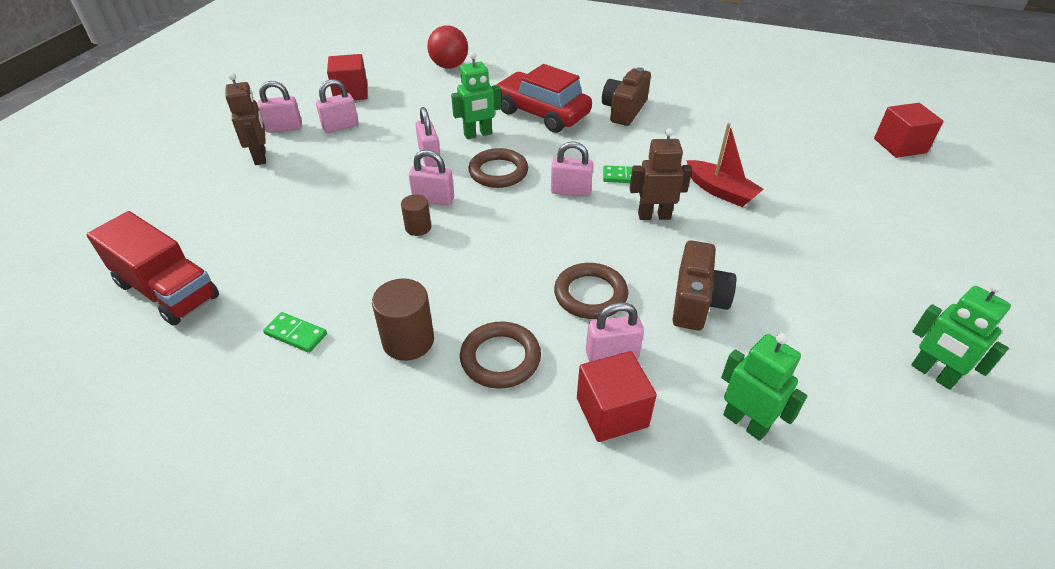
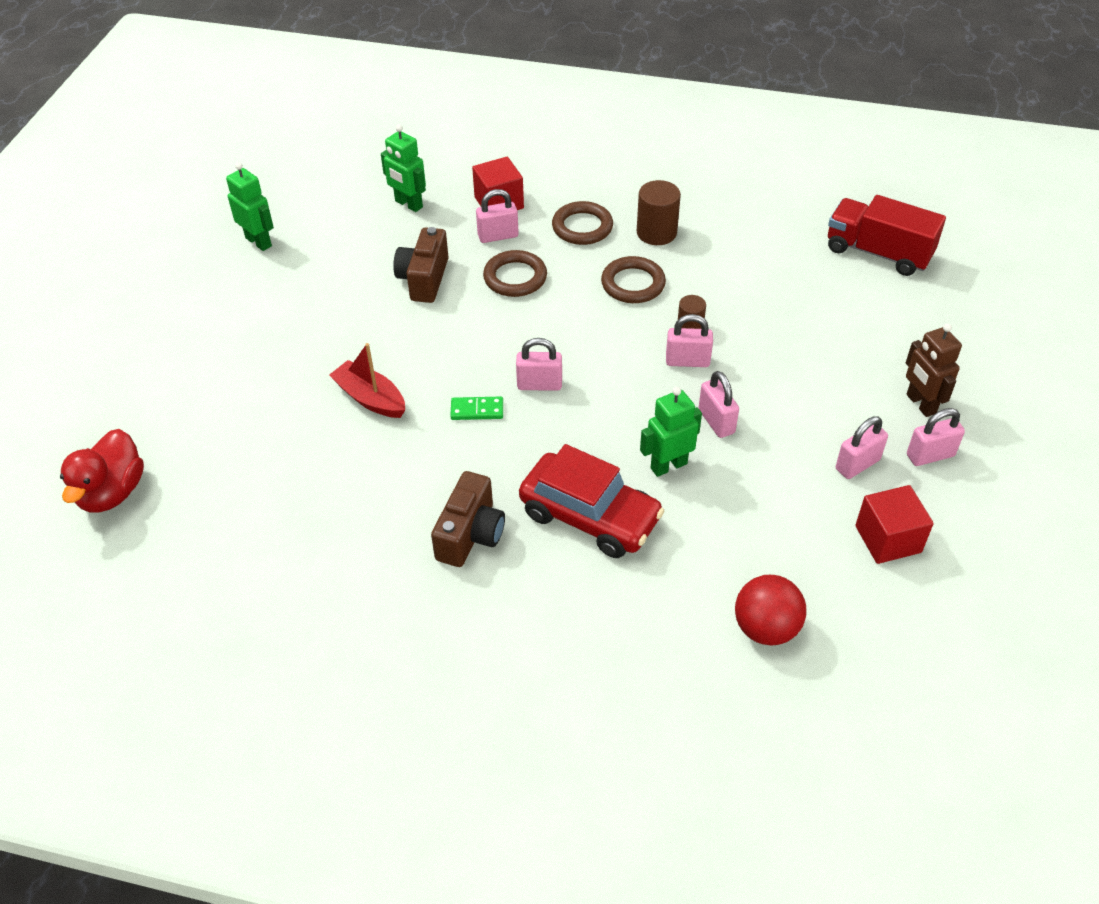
camera: 175 degrees right, 5 degrees up
(296, 334) = (746, 230): green domino -> none
(498, 172) = (626, 405): brown ring -> brown ring (633, 284)
(654, 216) = (450, 360): brown robot -> none
(900, 146) = (112, 492): red cube -> red duck

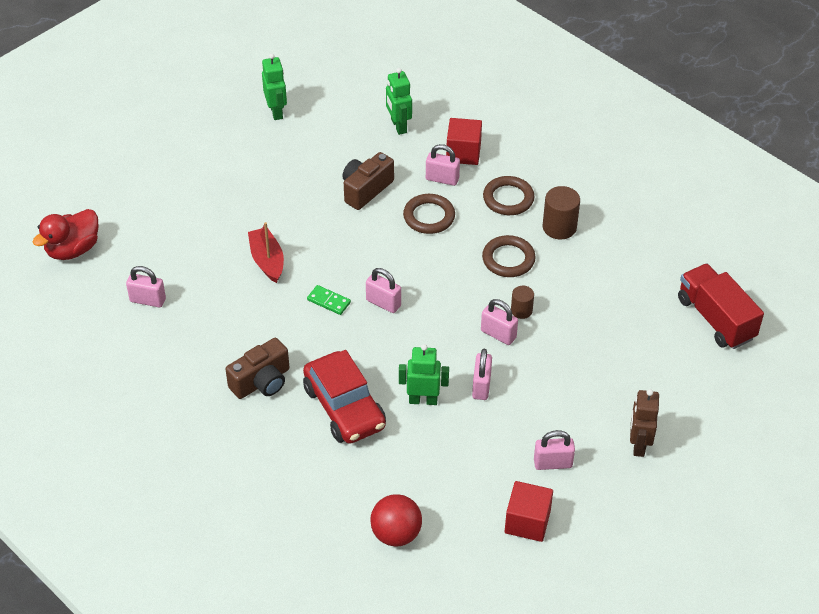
camera: 30 degrees right, 0 degrees up
(930, 455) = (610, 483): pink padlock -> pink padlock (148, 300)

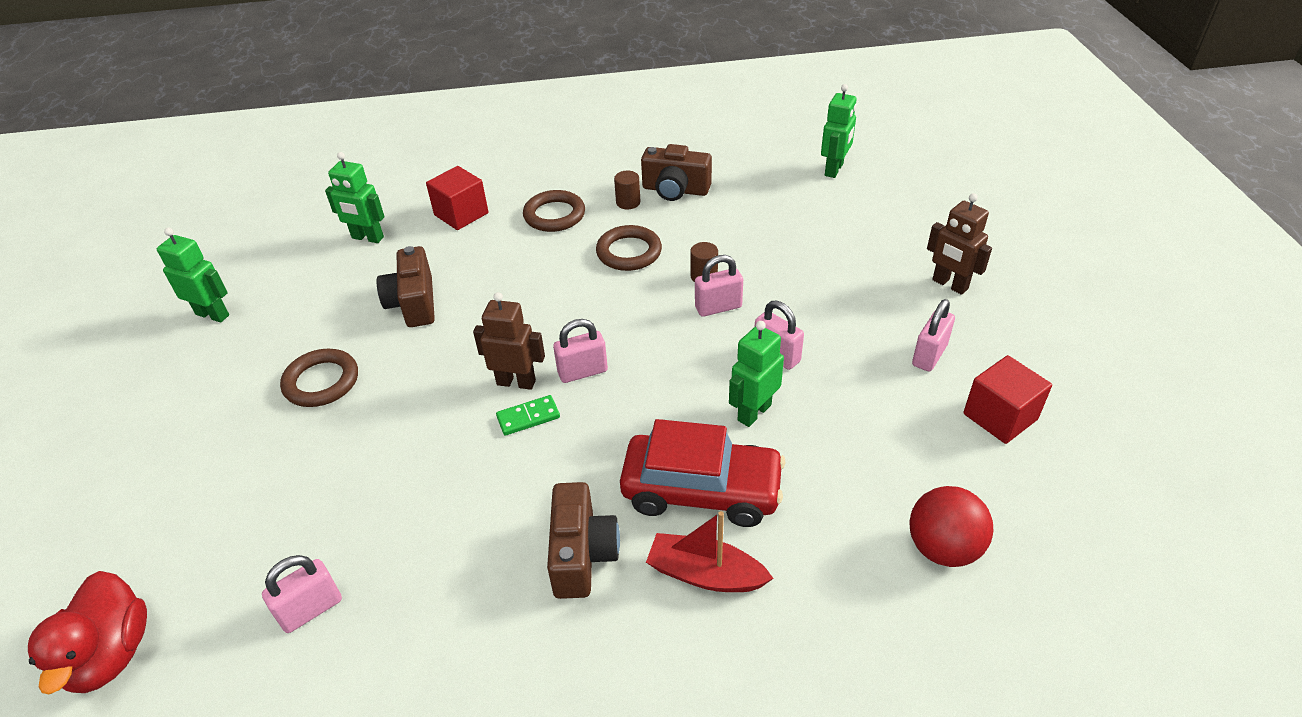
camera: 50 degrees left, 5 degrees down
(267, 260) = (403, 440): red boat -> red boat (705, 574)
(349, 279) = (516, 382): none -> brown robot
(429, 217) = (509, 277): brown ring -> brown ring (321, 382)
(442, 179) = (474, 243): pink padlock -> none
(559, 227) = (628, 202): brown cylinder -> brown cylinder, size x0.60
(598, 244) = (675, 190): none -> brown camera
(715, 319) = (834, 170): red truck -> green robot

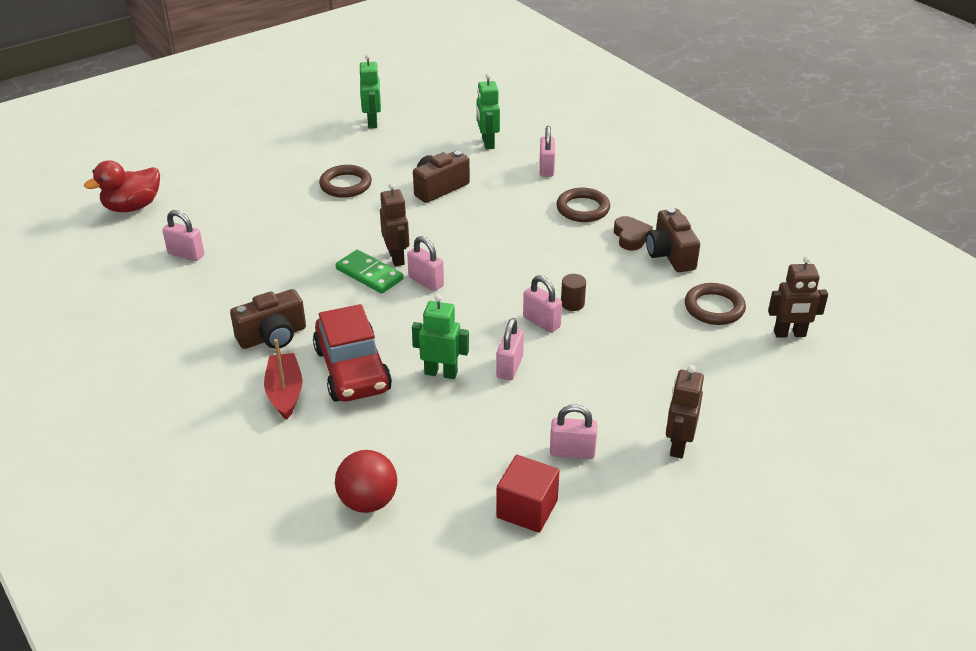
camera: 60 degrees right, 5 degrees down
(461, 214) = (546, 169): red cube -> pink padlock
(528, 417) = (369, 274): green domino -> green domino, size x1.52
(628, 202) = (631, 237): brown cylinder -> brown heart
(629, 252) = (570, 258): brown ring -> brown ring (714, 308)
(834, 170) = (789, 334): green robot -> brown robot

